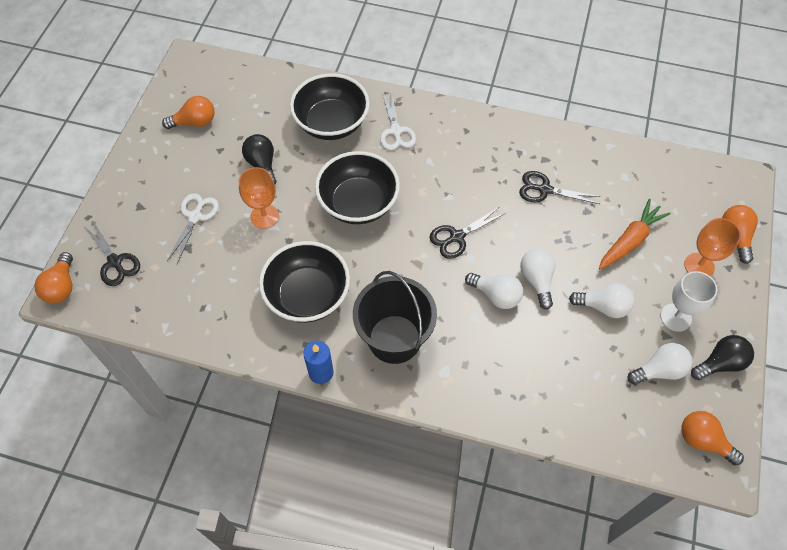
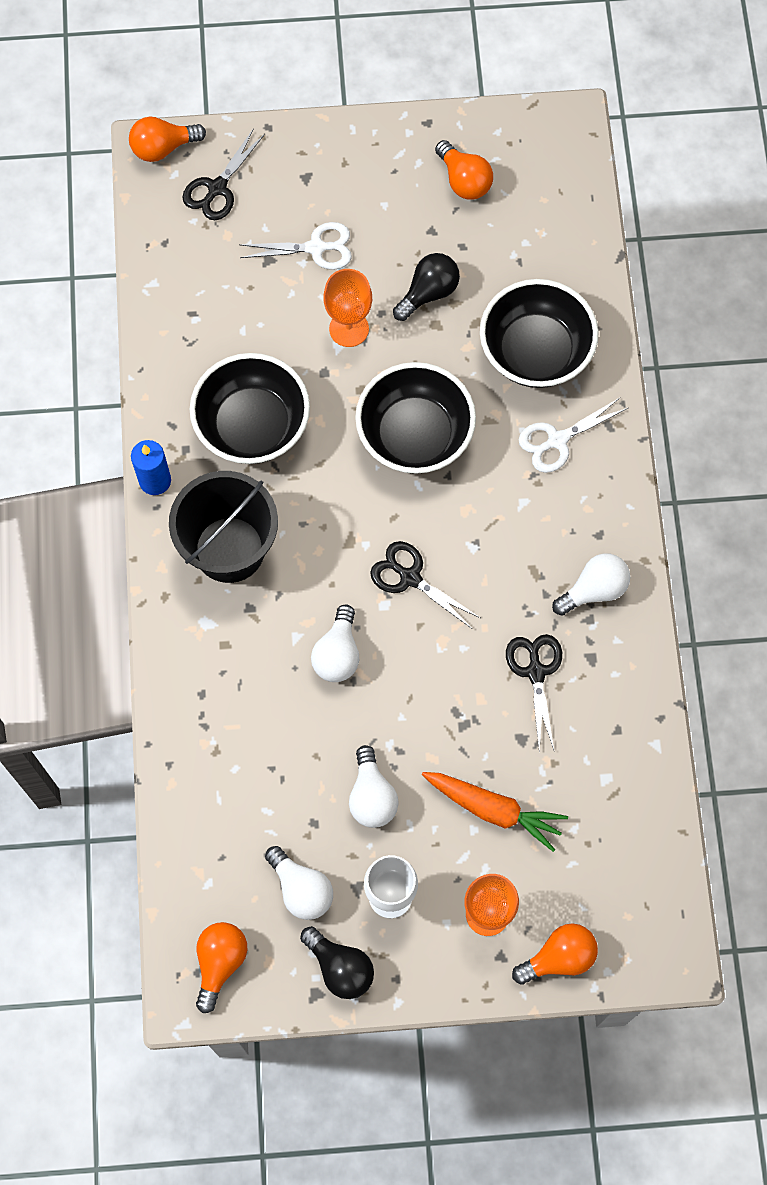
camera: 70 degrees right, 10 degrees up
(537, 280) = (380, 700): white light bulb -> white light bulb (594, 590)

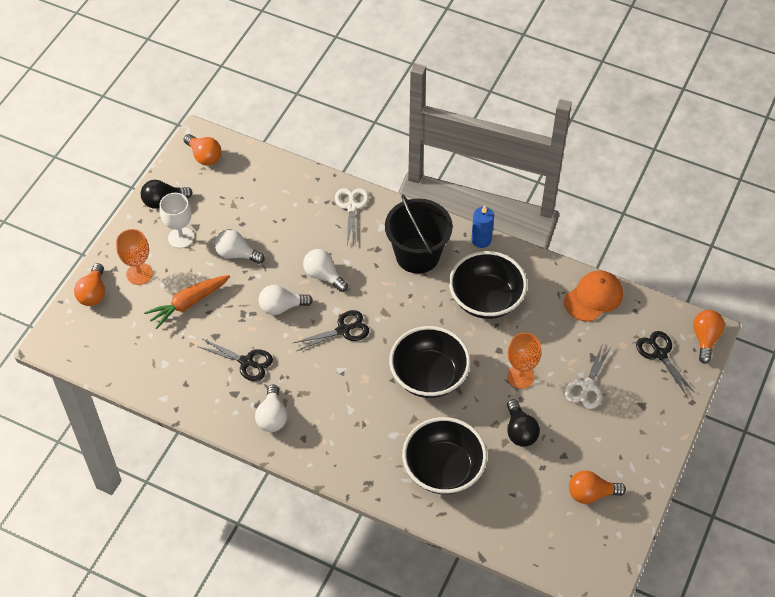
camera: 120 degrees right, 15 degrees down
(172, 299) = (593, 297): none -> orange cap
(301, 889) = (213, 203): white light bulb -> white light bulb (281, 307)
(557, 440) = (377, 449): white scissors -> white scissors (351, 207)

